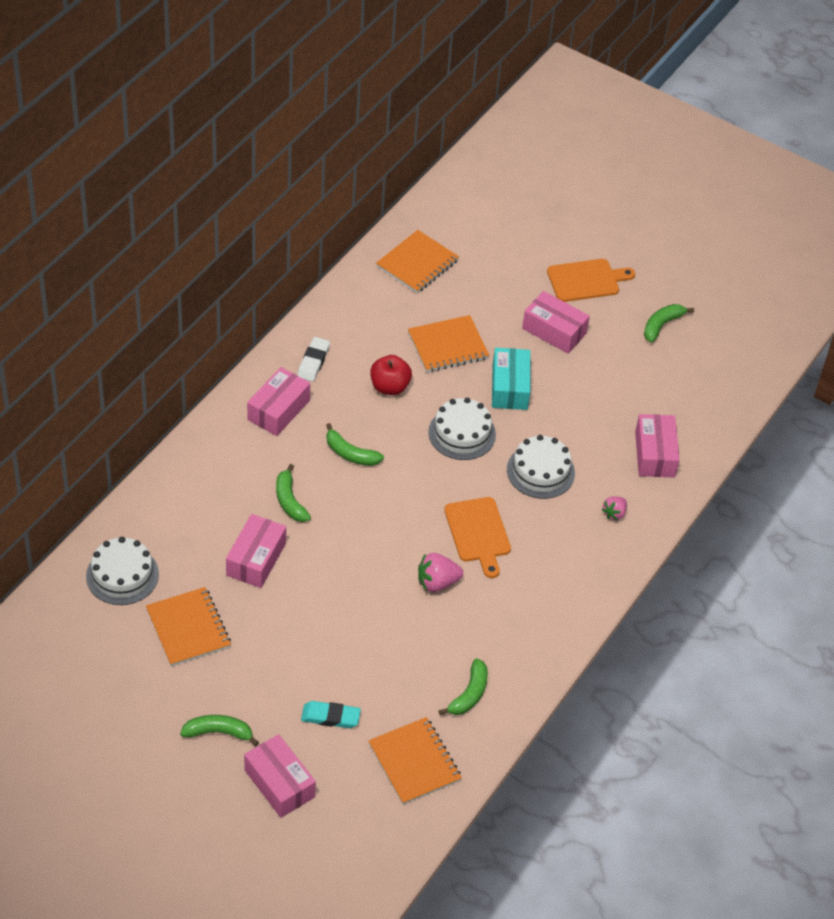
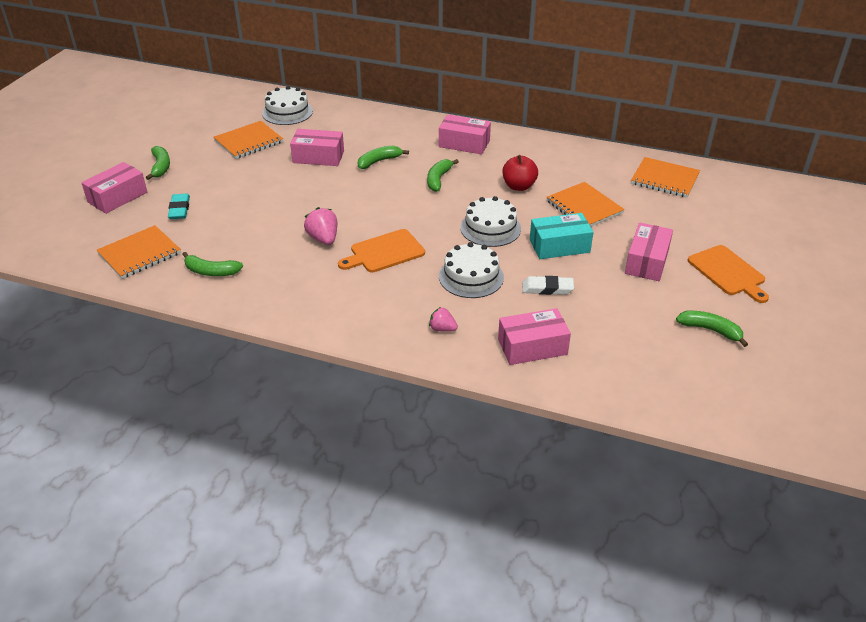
camera: 80 degrees right, 10 degrees down
(313, 362) = (521, 150): white eraser -> white eraser (547, 288)

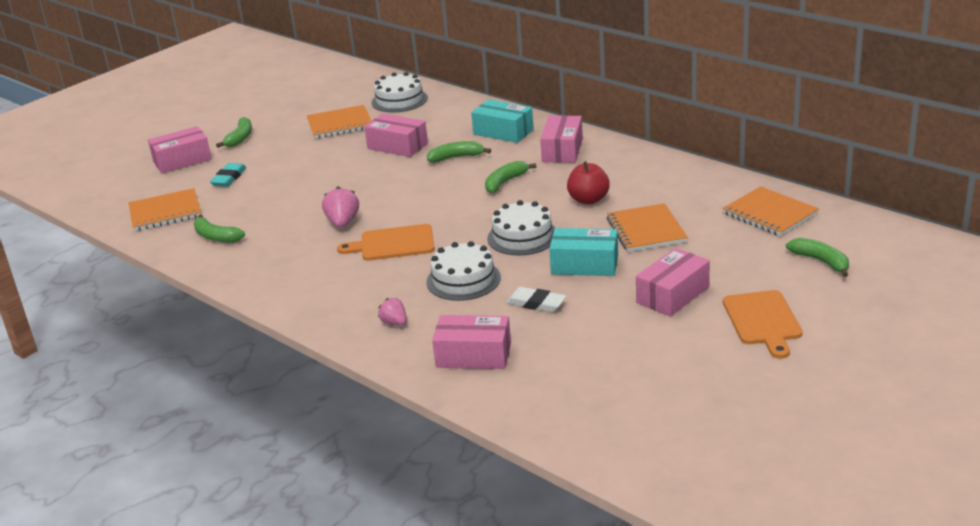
camera: 25 degrees right, 10 degrees down
(402, 132) = (503, 132): none -> turquoise box
(464, 143) = (562, 150): pink box -> pink box turned 60 degrees clockwise
(710, 330) = (688, 374): green banana -> green banana (821, 261)

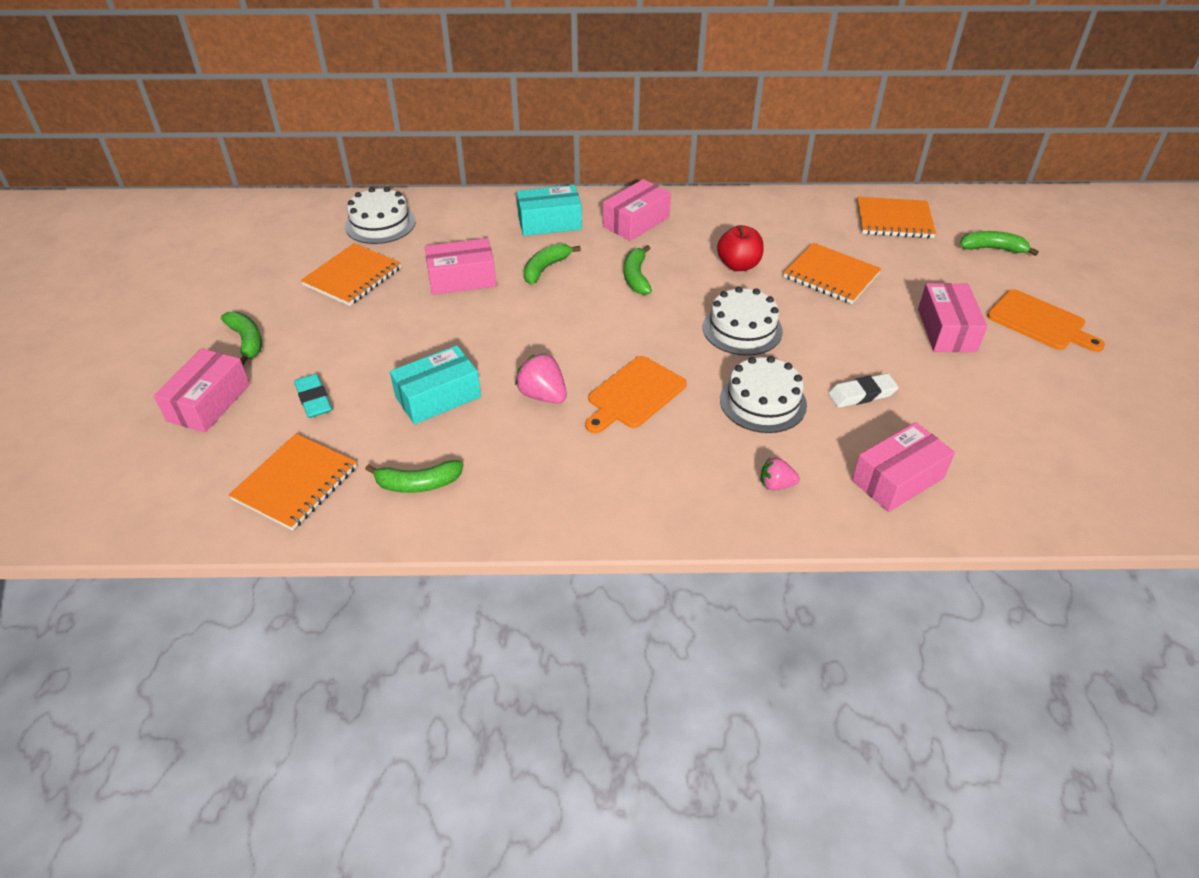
camera: 45 degrees left, 15 degrees up
(562, 150) = (636, 222): pink box -> pink box turned 75 degrees clockwise
(584, 264) = (837, 333): turquoise box -> turquoise box (438, 397)

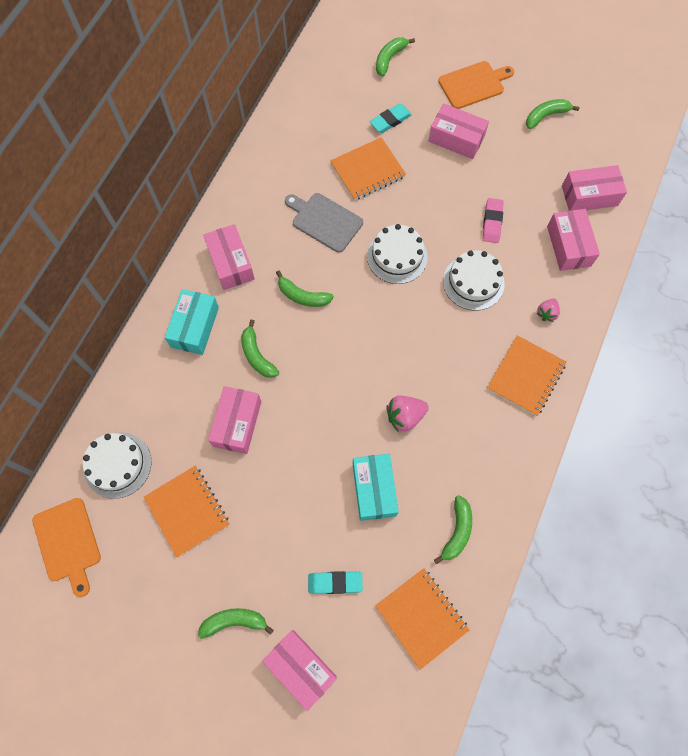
camera: 65 degrees left, 25 degrees up
(634, 394) = (431, 357): orange cutting board -> orange cutting board (68, 543)
(738, 265) = (325, 221): red apple -> grey cutting board
(861, 394) = (492, 222): white eraser -> pink eraser
(894, 220) = (326, 94): orange notebook -> orange notebook (526, 376)
(913, 273) = (390, 120): none -> turquoise eraser
(997, 479) = (589, 196): none -> pink box
(1072, 400) = (546, 116): none -> green banana

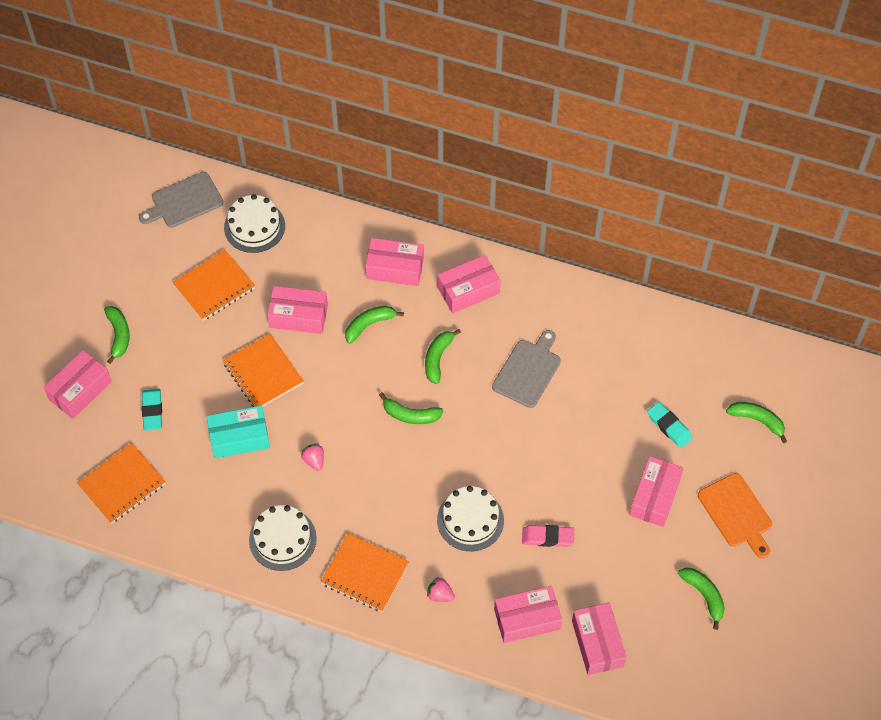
camera: 85 degrees right, 10 degrees down
(68, 543) = (184, 201): orange cutting board -> grey cutting board
(195, 327) = (395, 268): turquoise box -> pink box
(368, 170) = (598, 408): orange notebook -> orange notebook (263, 373)
(397, 256) = (493, 443): white cake -> white cake (282, 539)
(405, 416) = (314, 460): pink strawberry -> pink strawberry, size x0.64
(457, 531) = (201, 512): green banana -> green banana (410, 415)

